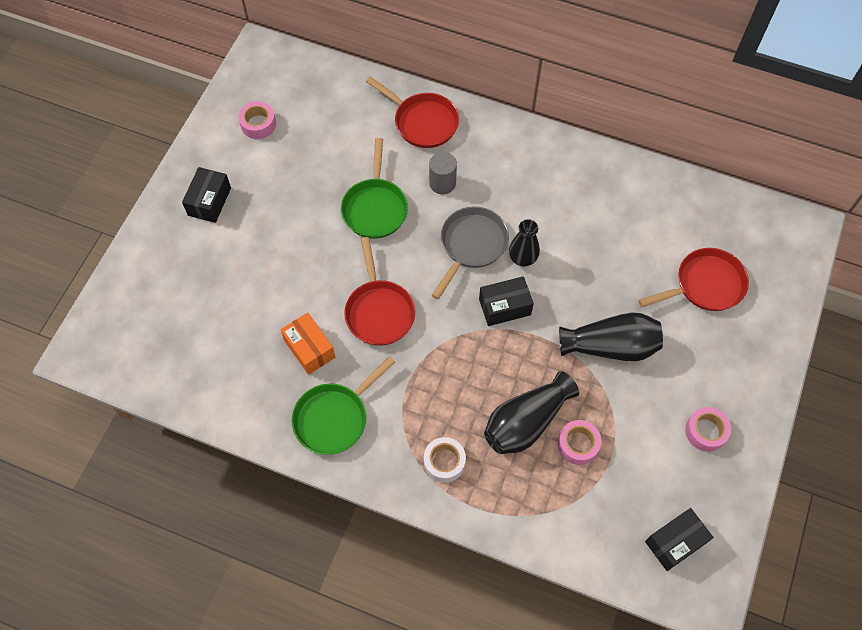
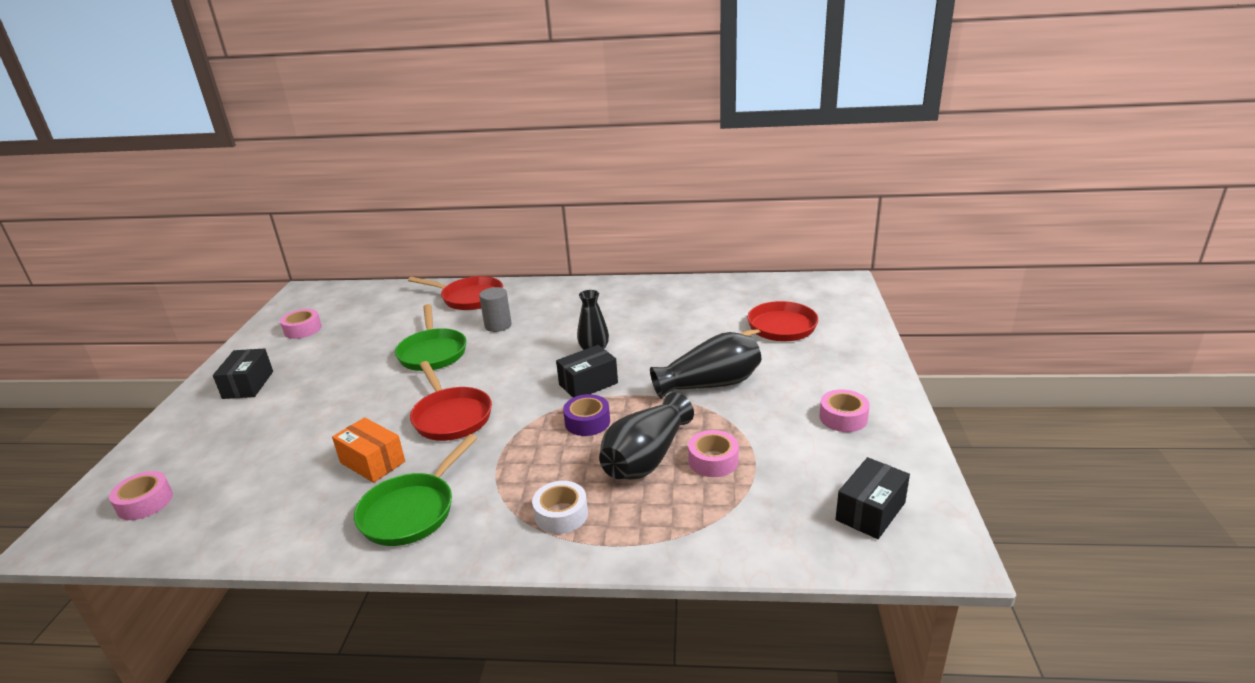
camera: 15 degrees left, 35 degrees down
(136, 336) = (145, 502): none -> pink tape
(471, 245) = (539, 354): grey pan -> none
(491, 359) = (587, 422): none -> purple tape

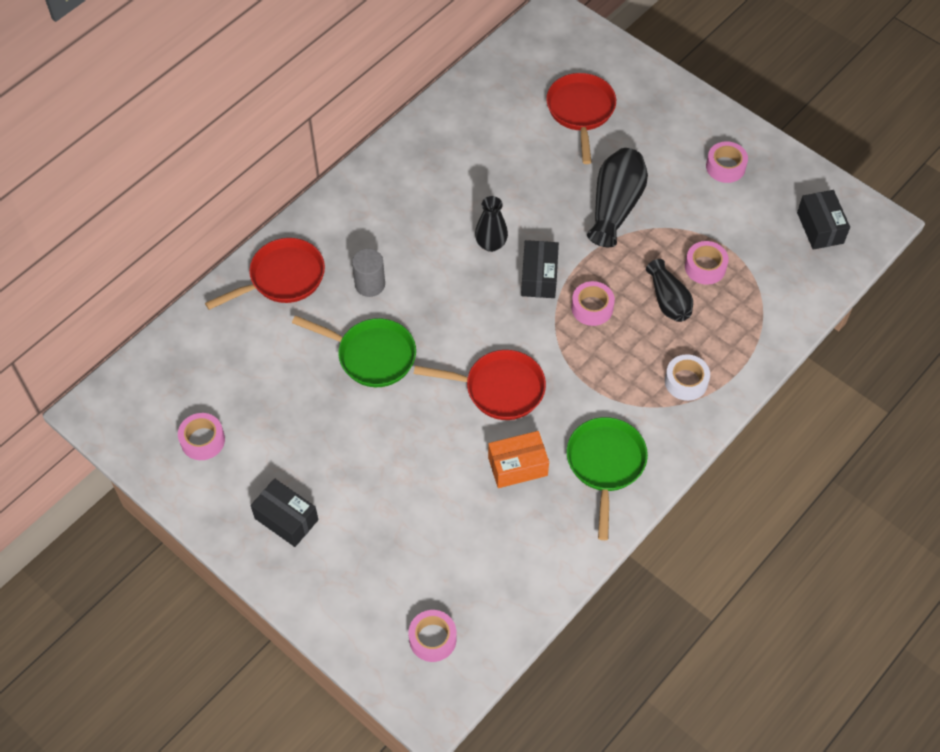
camera: 55 degrees left, 30 degrees up
(412, 511) = (605, 464): green pan -> green pan turned 150 degrees counterclockwise
(587, 422) = (592, 308): purple tape -> pink tape
(646, 458) = (668, 300): black vase -> black vase, size x0.66

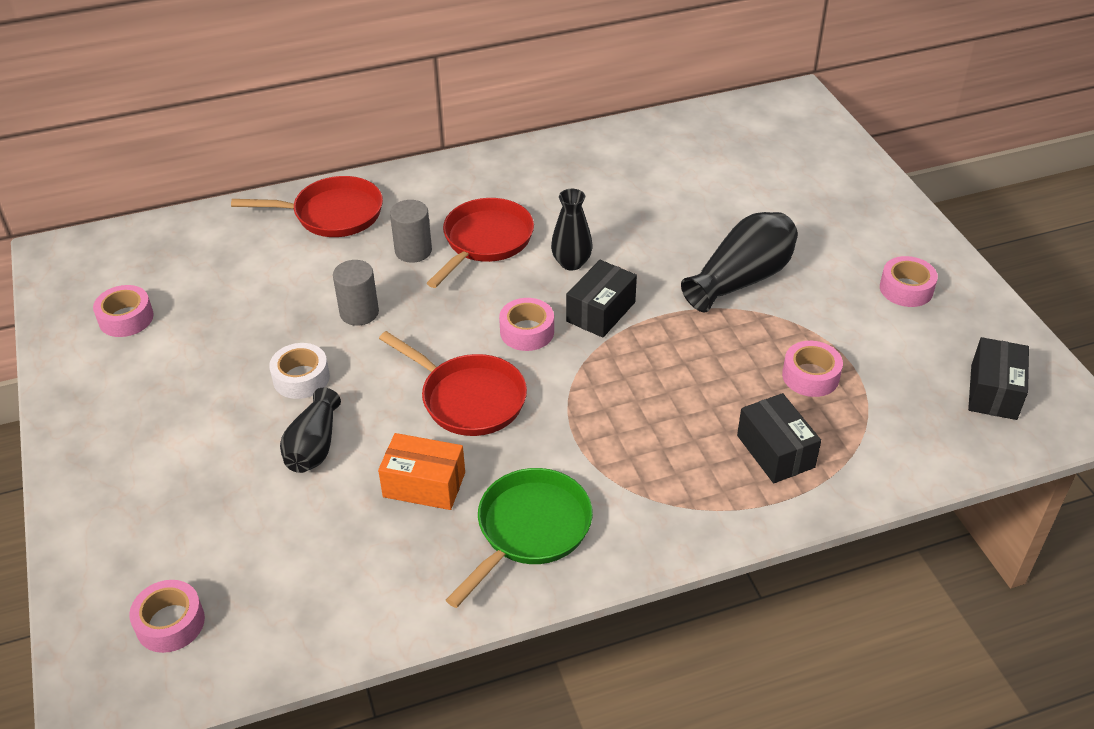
camera: 30 degrees right, 15 degrees down
(286, 519) = (135, 424): black box -> black box (775, 451)
(372, 355) = (359, 312): green pan -> grey cylinder
(581, 111) = (765, 184): red pan -> red pan (485, 241)
(592, 308) = (639, 363): pink tape -> pink tape (527, 332)
(668, 300) = (739, 392): black vase -> black vase (314, 446)
(686, 381) = (699, 484): white tape -> white tape (301, 378)

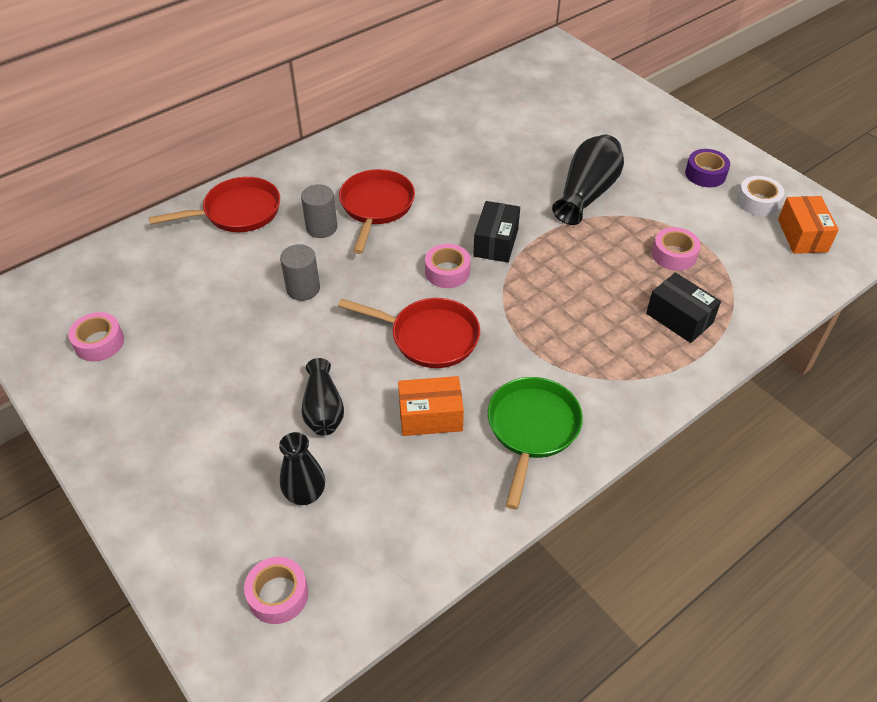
camera: 20 degrees left, 5 degrees up
(301, 378) = (282, 355): white tape -> white tape (757, 202)
(571, 263) = (453, 209): black vase -> black vase (305, 494)
(906, 289) = (705, 174): pink tape -> purple tape
(993, 392) = (802, 235): black box -> orange box

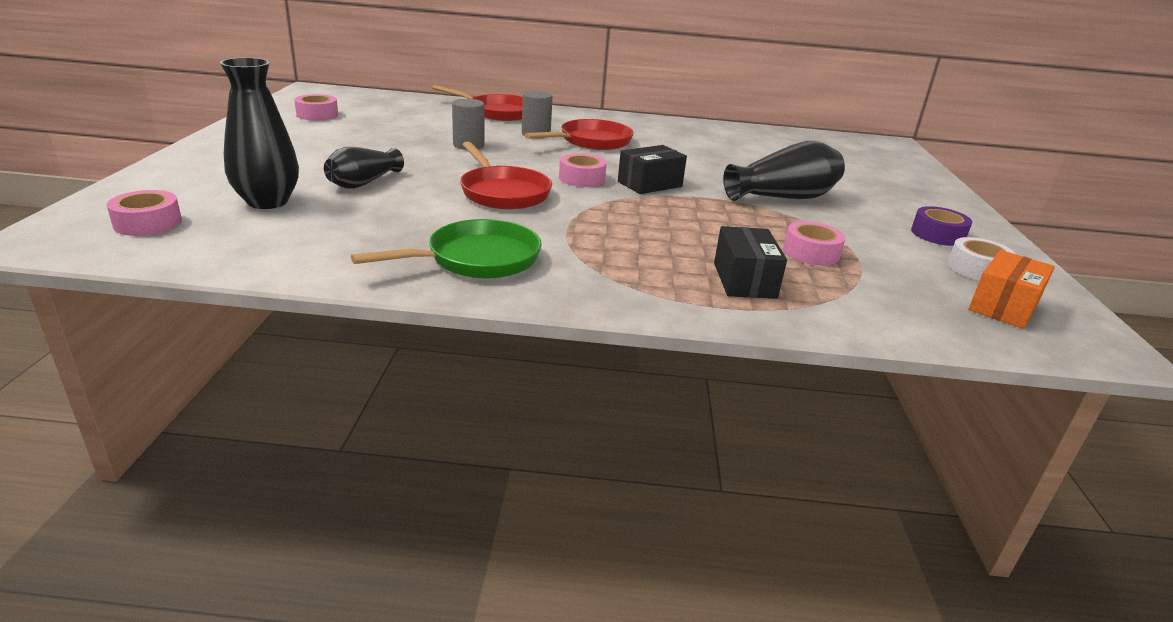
camera: 40 degrees right, 20 degrees down
(305, 494) = (267, 202): black vase -> black vase, size x1.52
(430, 416) = (420, 217): orange box -> none

